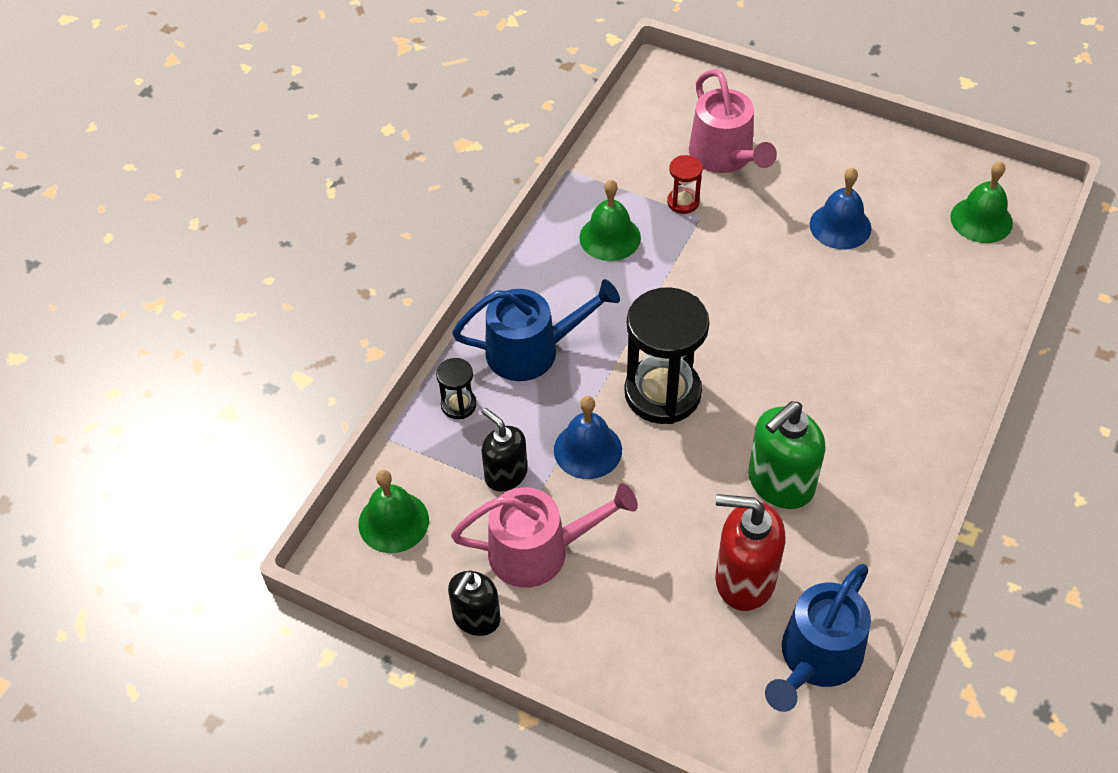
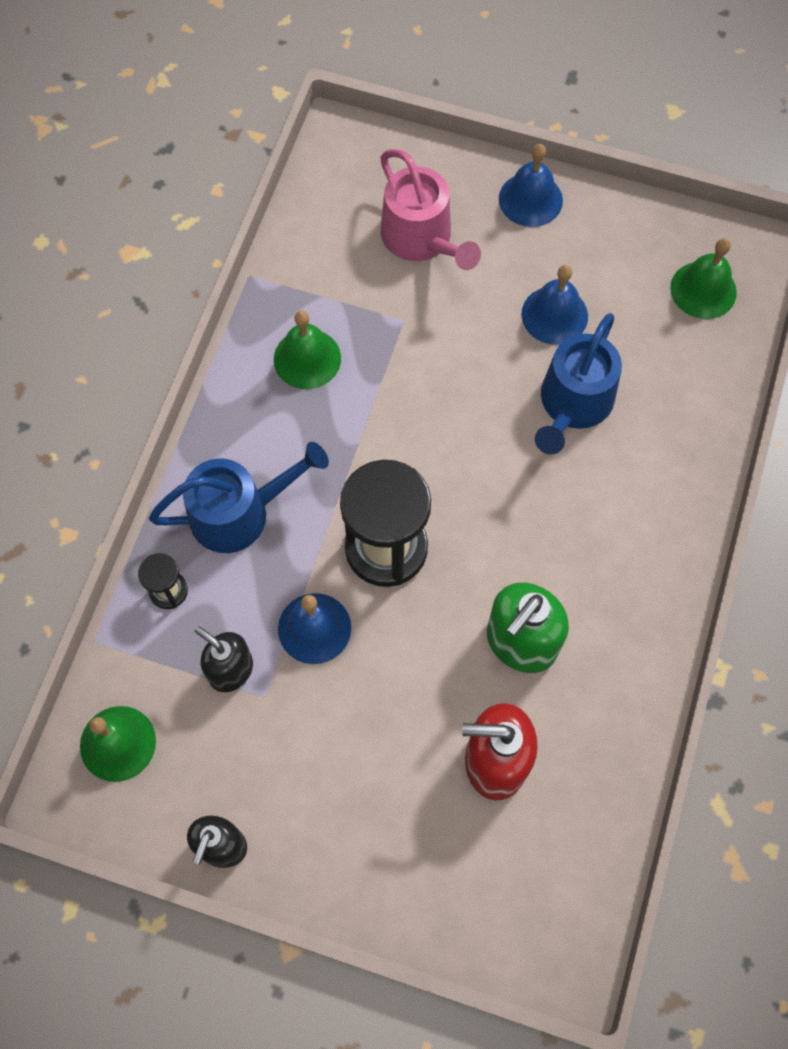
camera: 10 degrees left, 15 degrees up
(539, 551) = (277, 757): pink watering can -> none
(683, 202) = (382, 304): red hourglass -> none
(816, 658) = (577, 842): blue watering can -> blue watering can (573, 404)
(827, 136) = (530, 199): none -> blue bell

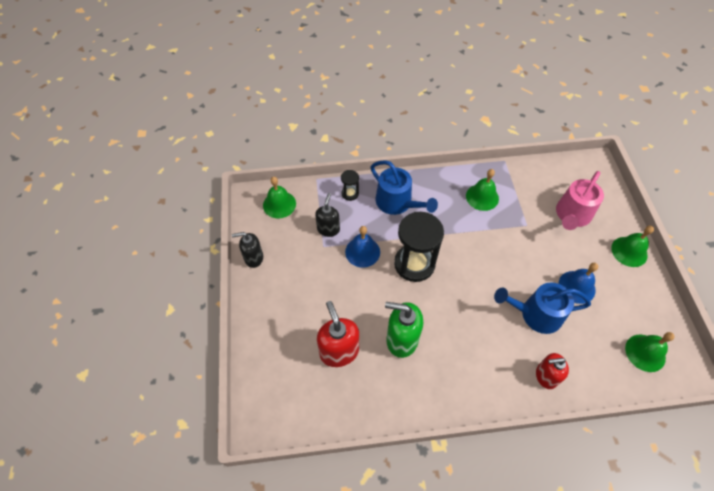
camera: 65 degrees right, 10 degrees down
(530, 199) = (629, 251): blue bell -> green bell
(679, 451) = (545, 376): none -> red soap dispenser

